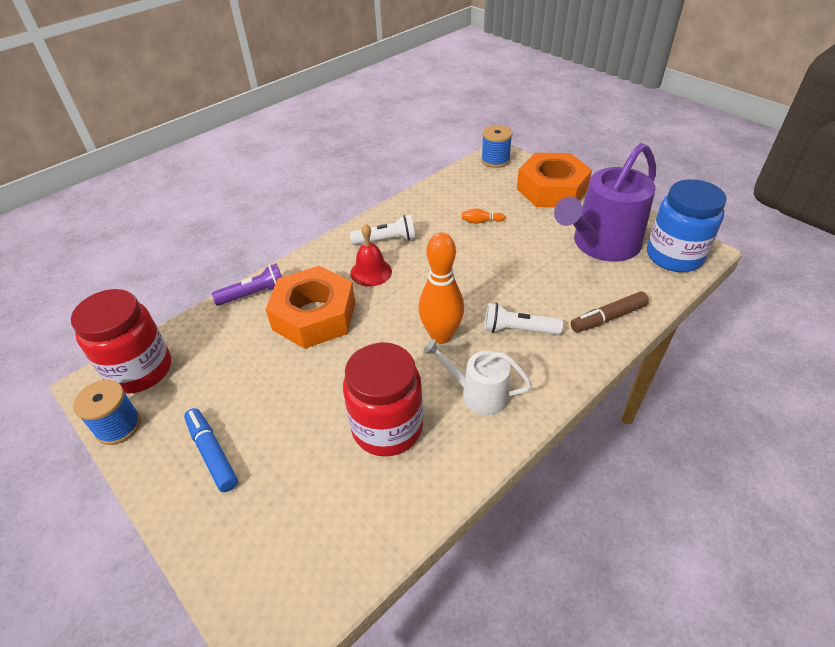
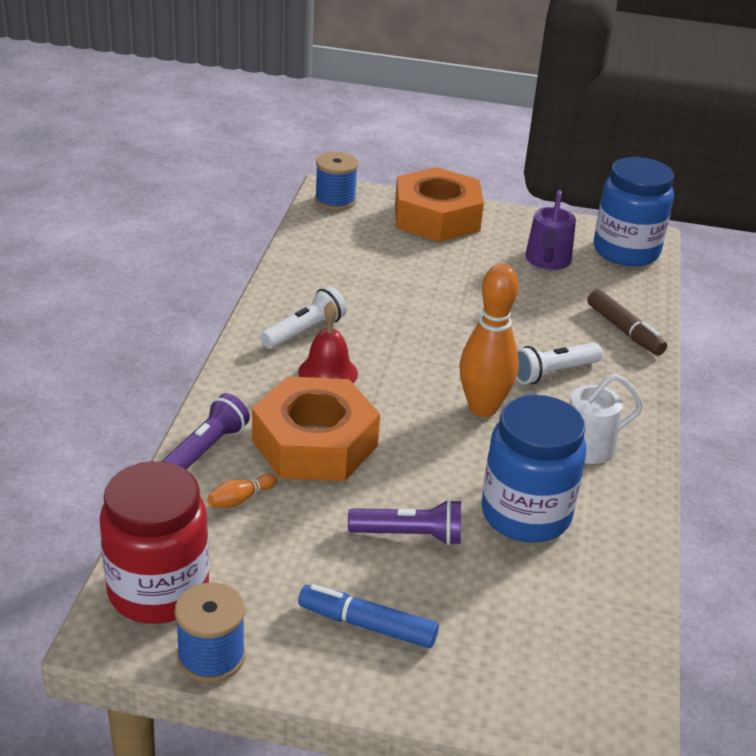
camera: 40 degrees left, 10 degrees down
(300, 405) = (409, 535): none -> purple flashlight
(387, 427) = (525, 514): red jar -> blue jar
(481, 221) = (395, 276): orange bowling pin -> orange bowling pin (240, 499)
(601, 244) = (547, 261): purple watering can -> purple watering can, size x0.55
(608, 318) = (624, 330): brown marker -> brown marker turned 60 degrees counterclockwise

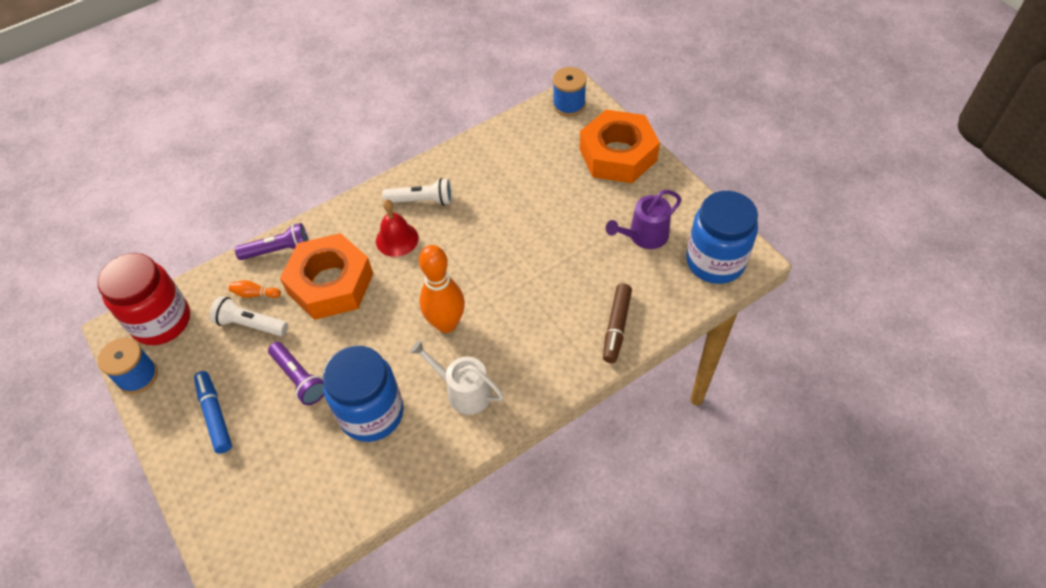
camera: 50 degrees right, 20 degrees up
(553, 373) = (523, 328): white flashlight -> white flashlight (250, 324)

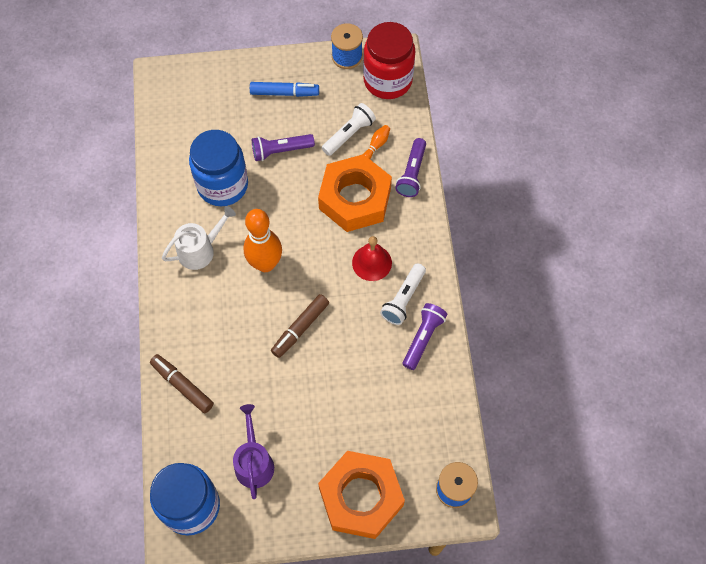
camera: 115 degrees right, 10 degrees up
(452, 172) = (423, 338): none -> purple flashlight
(498, 262) = (300, 328): none -> brown marker

